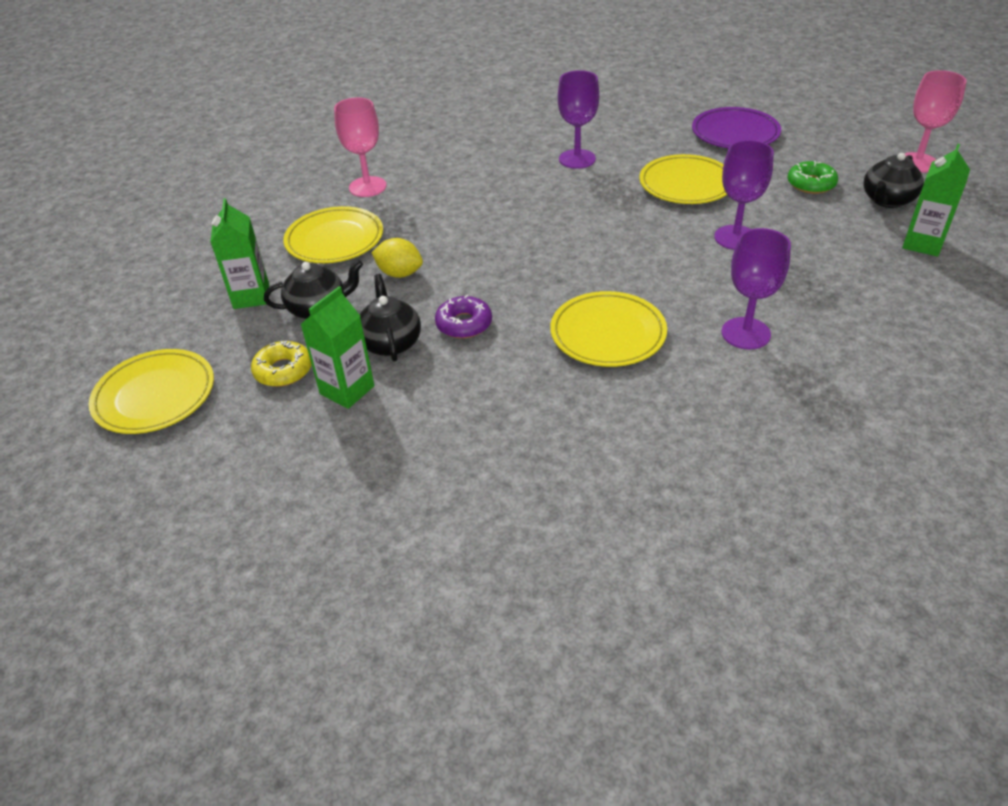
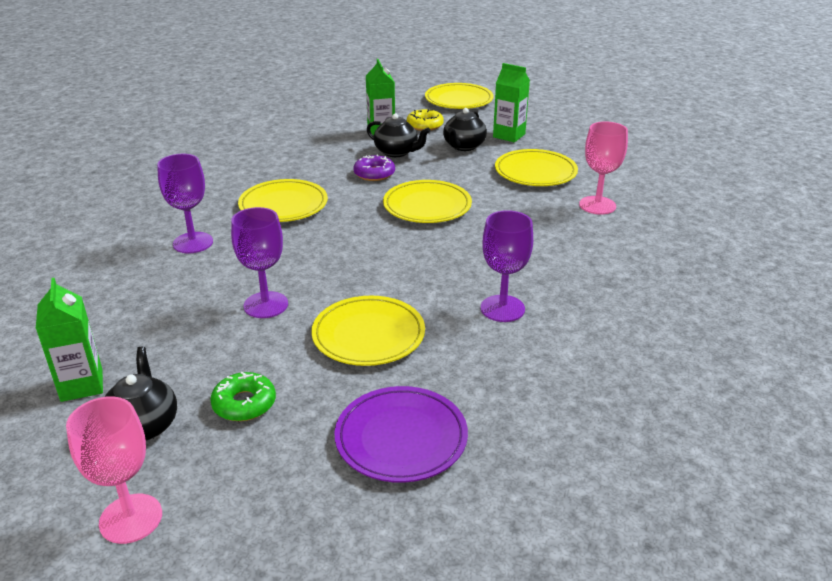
camera: 130 degrees right, 10 degrees down
(400, 273) = (458, 176): yellow lemon -> none
(485, 257) = (427, 206): none -> yellow plate

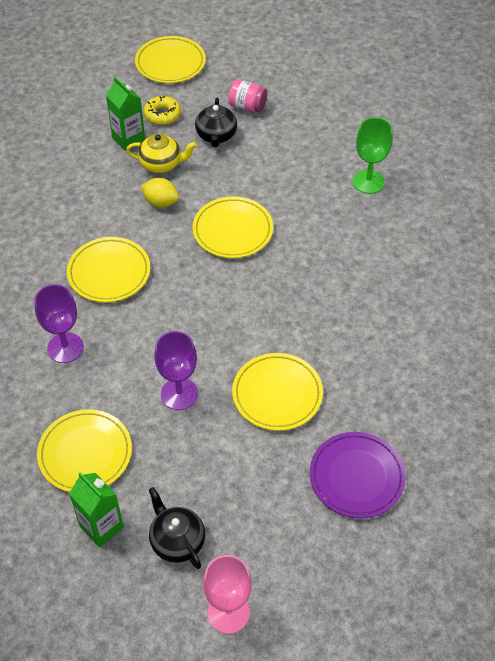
camera: 25 degrees left, 20 degrees up
(244, 404) = (233, 493): green donut -> none
(374, 174) = (161, 202): purple donut -> yellow lemon
(397, 152) = (161, 164): black teapot -> yellow teapot
(502, 308) = (357, 329): purple goblet -> none
(509, 135) = (247, 106): green carton -> pink jar
(535, 172) = (297, 153): yellow plate -> yellow plate (85, 453)
(597, 205) = (368, 182): pink goblet -> green goblet

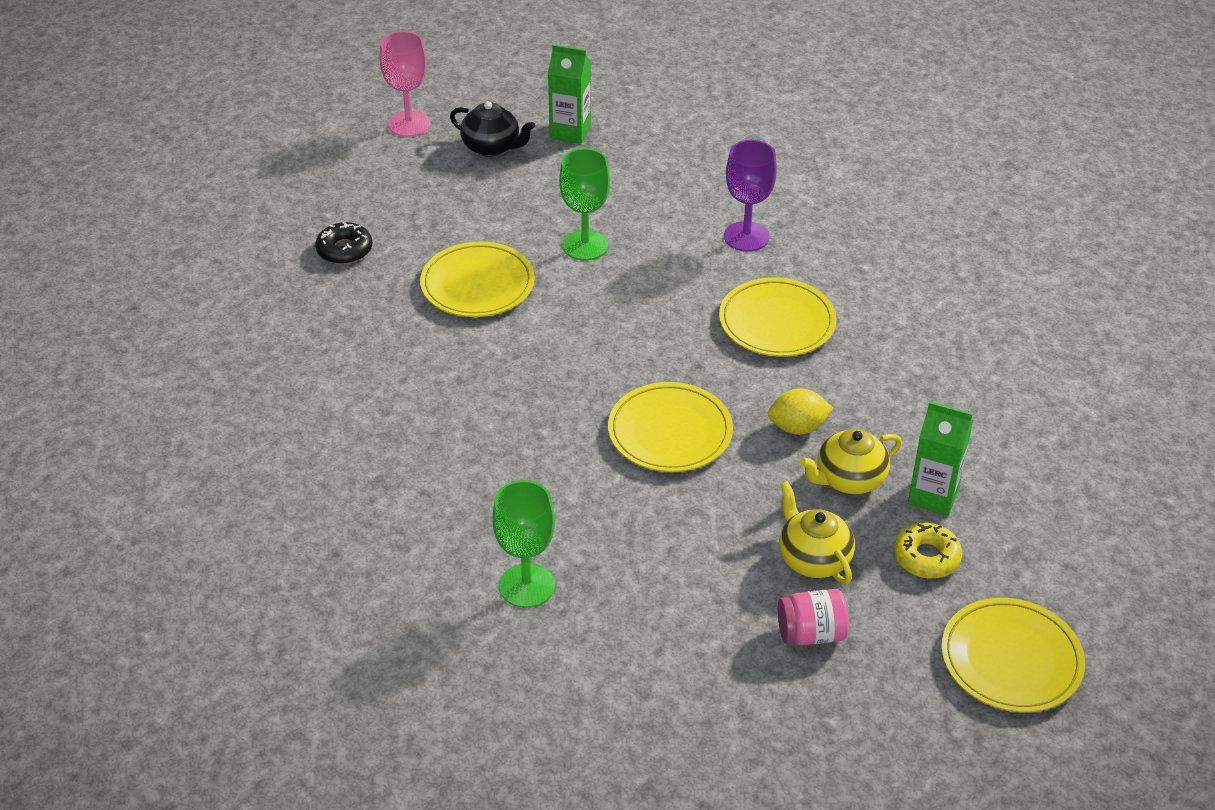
camera: 150 degrees right, 10 degrees down
(85, 453) = (636, 169): yellow plate -> none
(179, 394) = (585, 245): purple goblet -> green goblet
(216, 136) = (813, 558): black teapot -> yellow teapot
(356, 477) = (344, 250): purple plate -> black donut

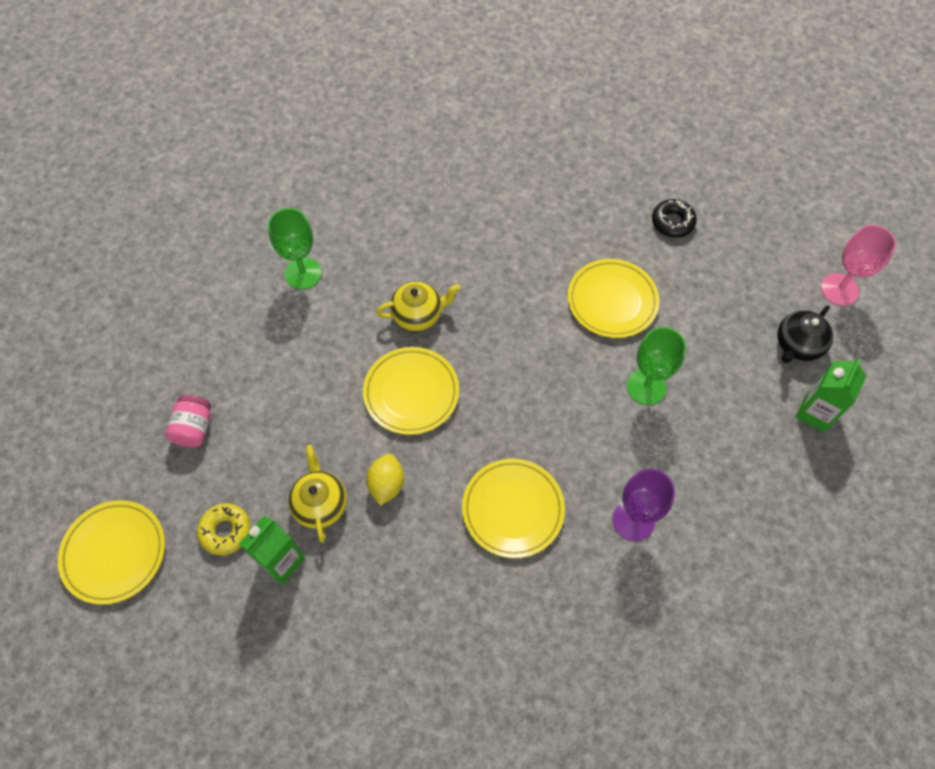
camera: 105 degrees right, 20 degrees up
(813, 558) = (256, 451): yellow teapot -> yellow teapot (418, 314)

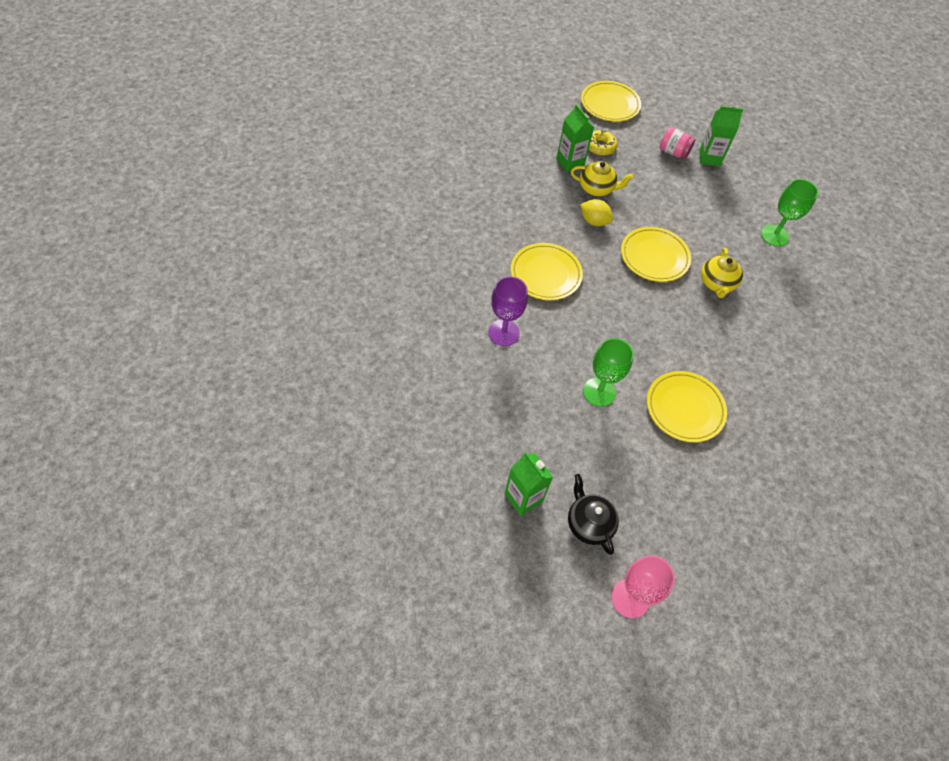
camera: 110 degrees right, 5 degrees down
(186, 379) = (709, 158): none -> green carton
(672, 222) = (751, 496): black donut -> none

